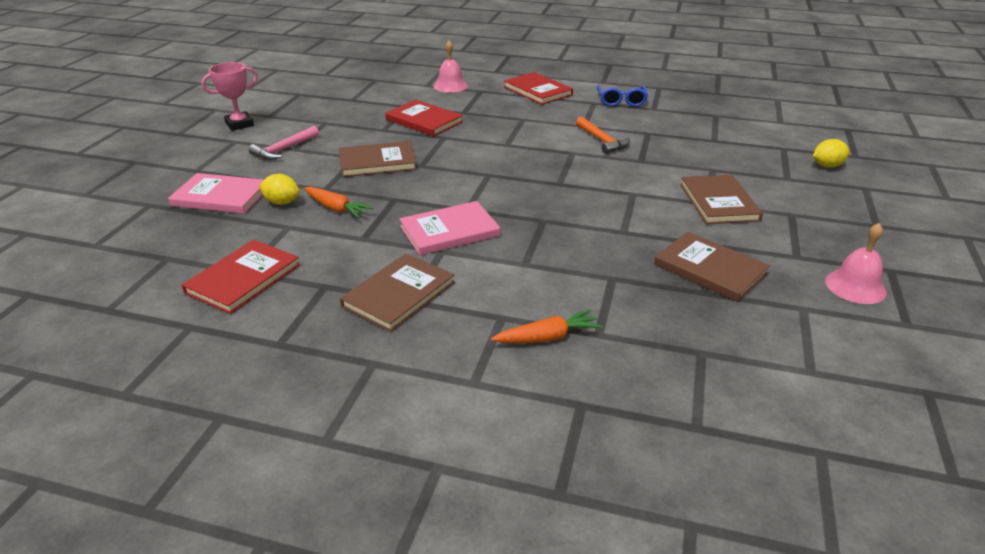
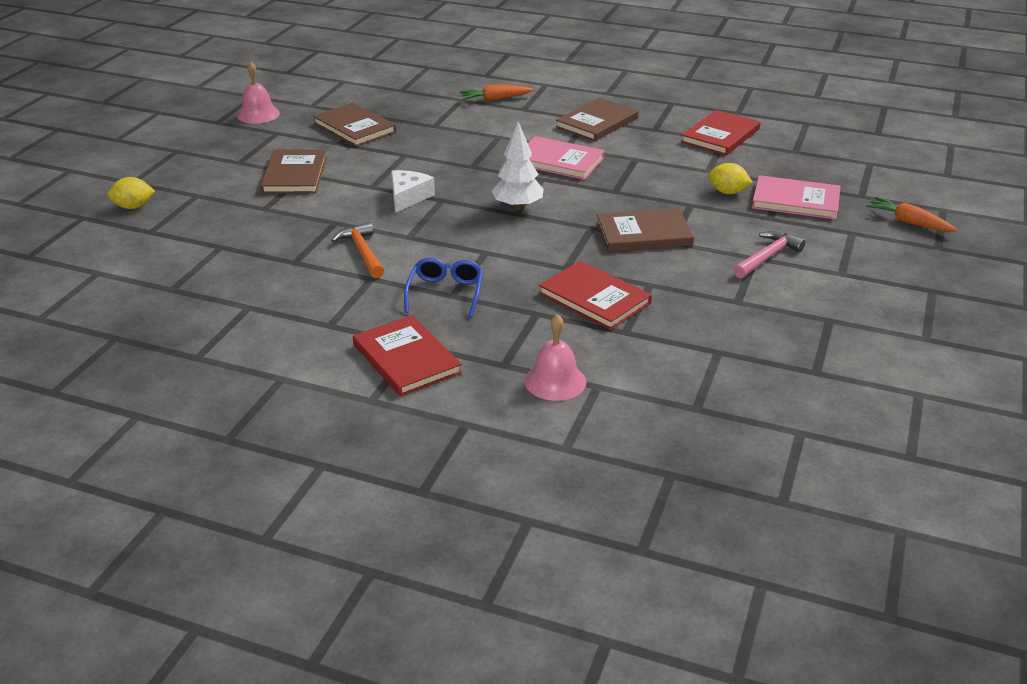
camera: 175 degrees left, 0 degrees up
(239, 124) = (860, 304): pink trophy -> none
(336, 209) = (669, 184): orange carrot -> orange carrot (908, 222)
(449, 231) = (559, 161): pink book -> pink book turned 45 degrees clockwise
(487, 179) = (518, 207): none -> white tree
(591, 184) = (408, 197): none -> white cheese
(621, 101) = (285, 326): blue glasses -> blue glasses (445, 293)

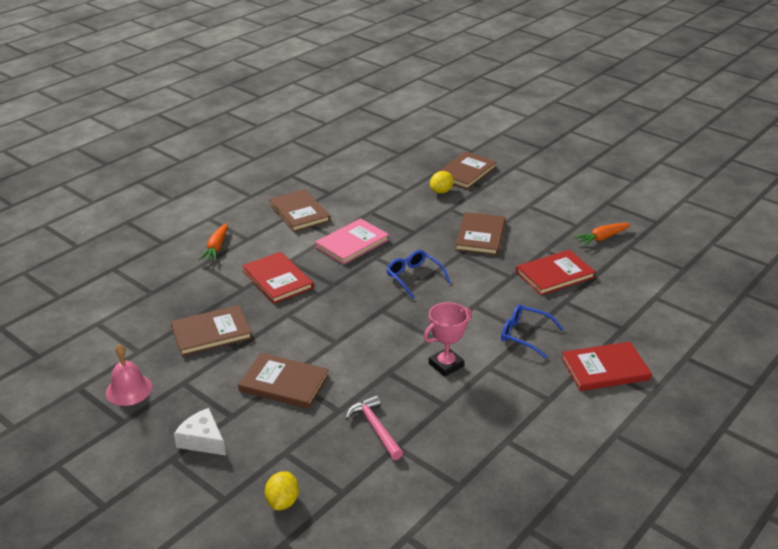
camera: 70 degrees left, 0 degrees up
(362, 252) = (446, 365): orange hammer -> pink trophy
(408, 197) = (367, 326): white cheese -> white cheese (202, 440)
(518, 207) = (414, 277): white tree -> blue glasses
(555, 381) = (646, 312): pink bell -> none
(720, 136) = (358, 171): red book -> red book (277, 279)
(767, 257) = (530, 201): pink hammer -> pink hammer (375, 428)
(795, 201) = (466, 172): pink book -> brown book
(908, 222) = (511, 147): orange carrot -> orange carrot (601, 238)

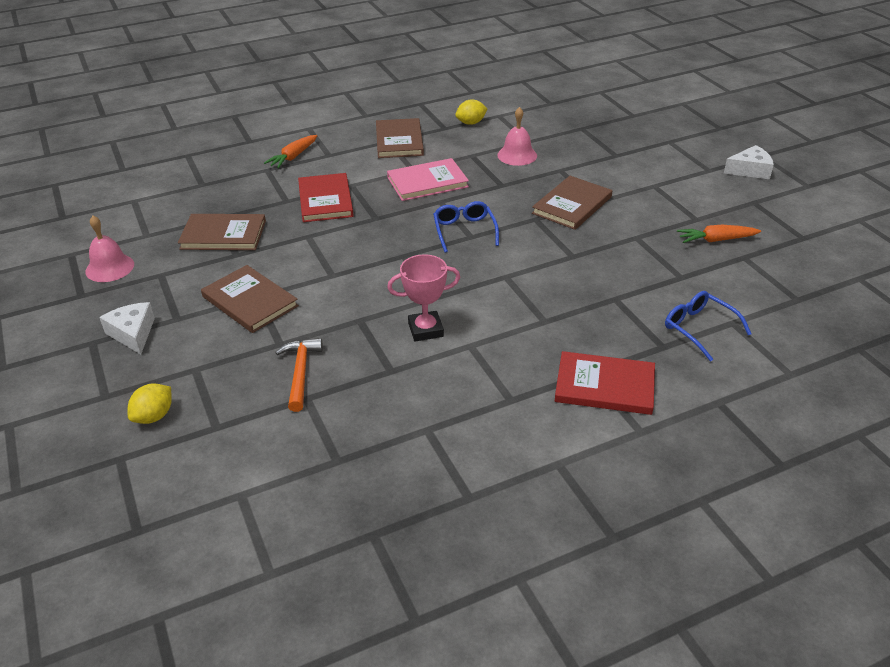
camera: 25 degrees right, 5 degrees up
(375, 428) = (300, 372): pink hammer -> orange hammer
(407, 204) = (517, 155): none -> pink bell
(441, 191) = (565, 150): yellow lemon -> yellow lemon (471, 123)
(466, 172) = (608, 136): brown book -> none
(524, 335) = (538, 322): blue glasses -> blue glasses (699, 329)
(554, 274) = (626, 266): red book -> none
(587, 178) = (750, 170): none -> white cheese

